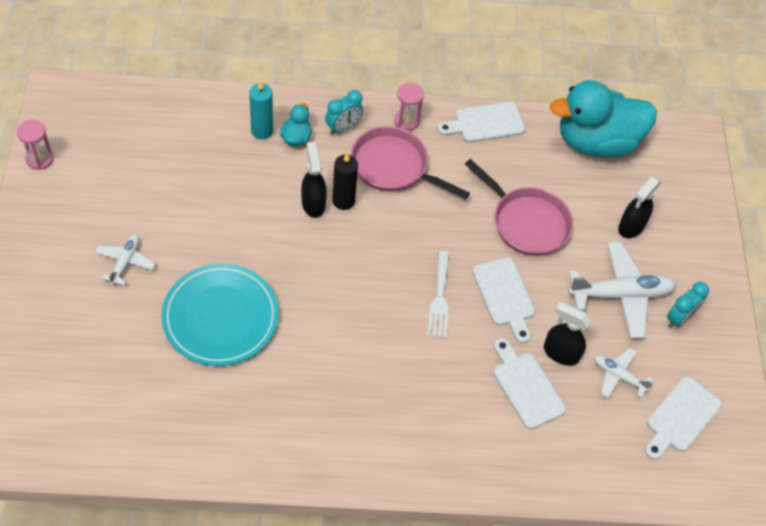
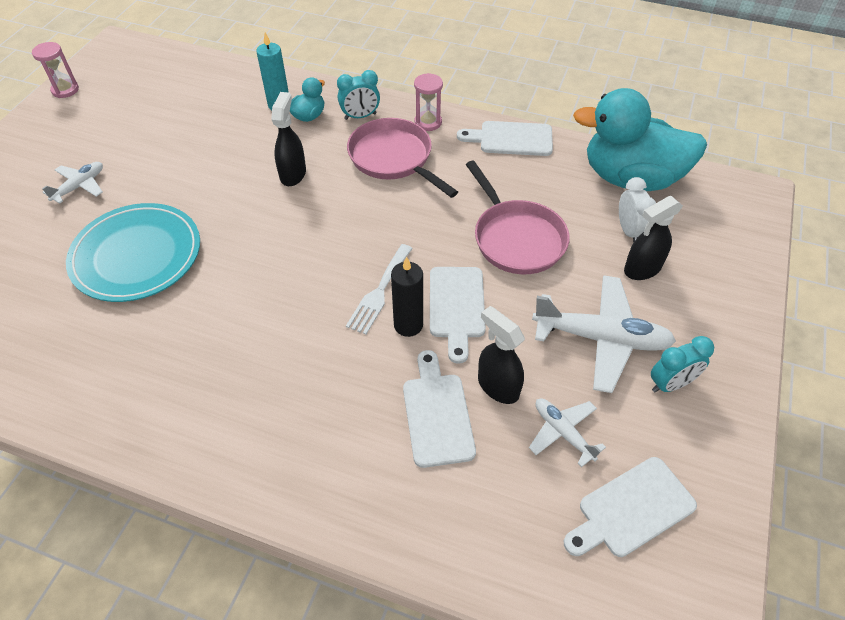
camera: 25 degrees right, 5 degrees down
(343, 201) = (325, 178): black candle -> black candle (408, 325)
(611, 194) = (629, 231): none -> white clock

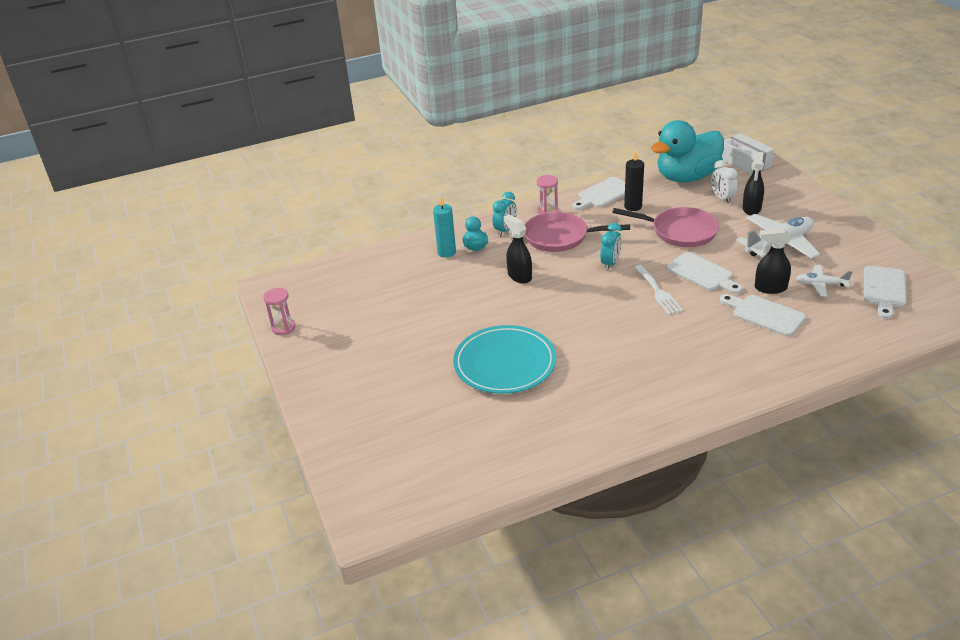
camera: 40 degrees left, 15 degrees down
(80, 186) = (402, 360): white plane -> none
(408, 325) = (694, 294): black candle -> black candle (633, 206)
(629, 231) = (722, 198): white clock -> white clock turned 150 degrees counterclockwise
(670, 384) = (830, 241): turquoise clock -> turquoise clock (610, 263)
(731, 204) = (745, 162): none -> white box

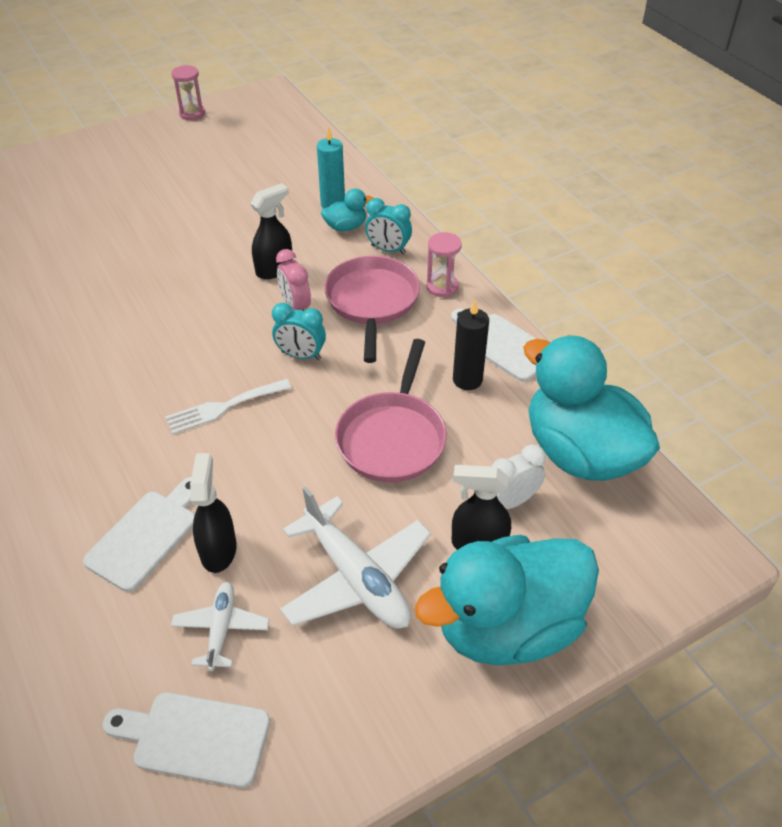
camera: 80 degrees right, 10 degrees up
(505, 363) = (94, 268): turquoise plate -> none
(561, 266) = (295, 306): none -> pink clock
(702, 273) = (268, 461): white cutting board -> none
(745, 162) = (662, 547): white box -> none
(798, 203) = (507, 626): none -> turquoise duck

